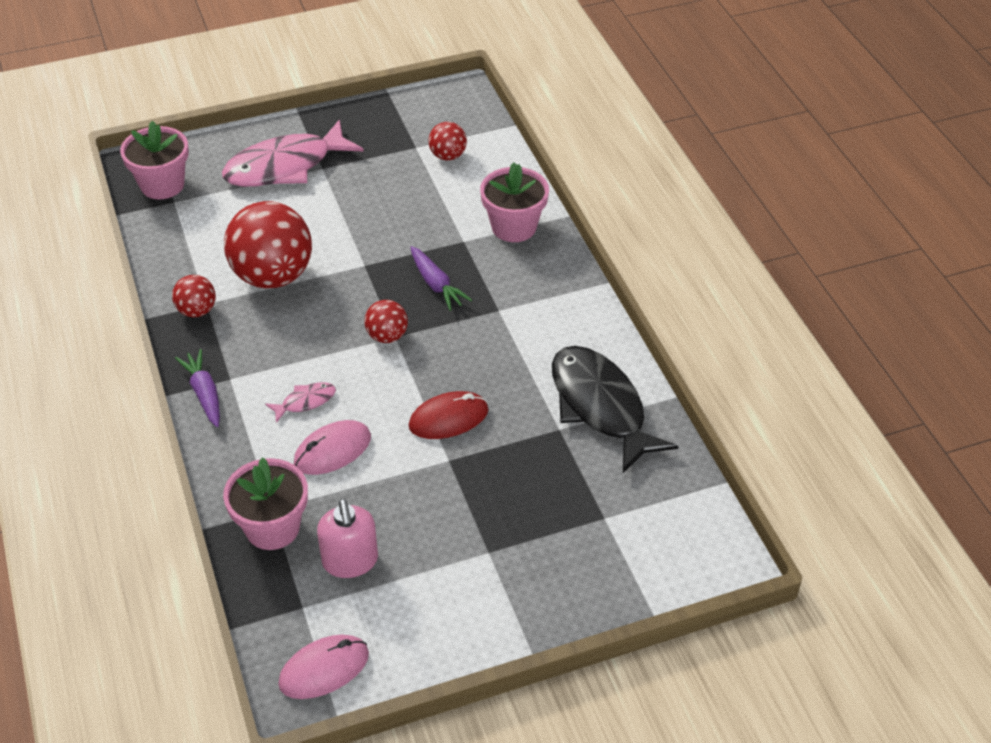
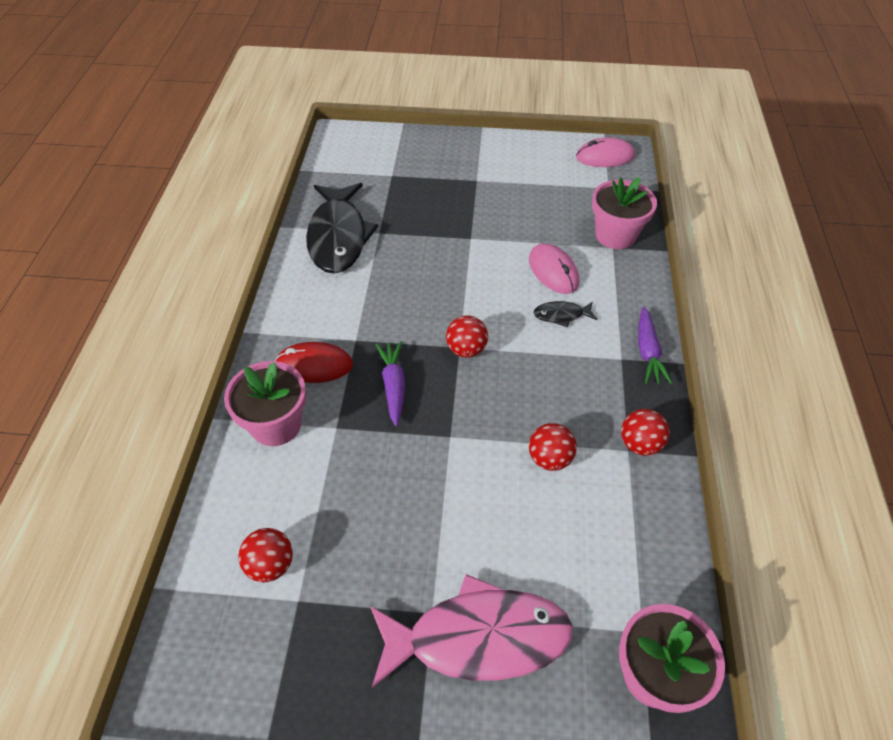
camera: 155 degrees left, 5 degrees up
(273, 276) = (549, 458): red ball -> red ball, size x0.48
(305, 402) = (561, 315): pink fish -> black fish
(332, 450) = (553, 271): pink mouse -> pink mouse turned 75 degrees clockwise
(350, 561) = (568, 201): pink soap dispenser -> none
(448, 418) = (454, 265): red mouse -> red mouse (314, 365)

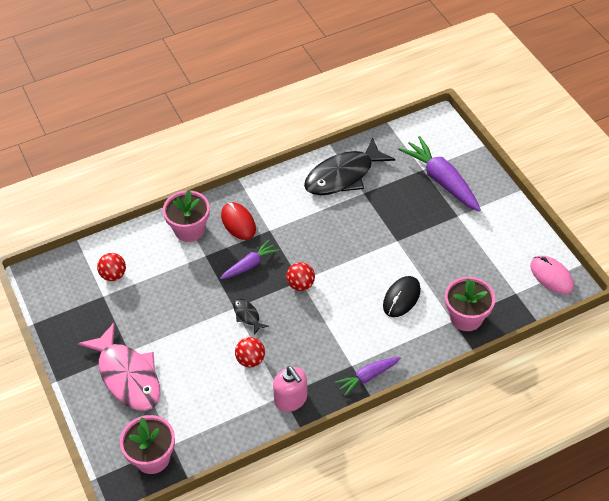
camera: 60 degrees right, 0 degrees up
(419, 169) = (441, 180): none -> purple carrot
(553, 271) = (401, 298): pink mouse -> black mouse
(561, 315) = (365, 319): black fish -> black fish (247, 315)
(640, 444) = (291, 399): red ball -> pink soap dispenser

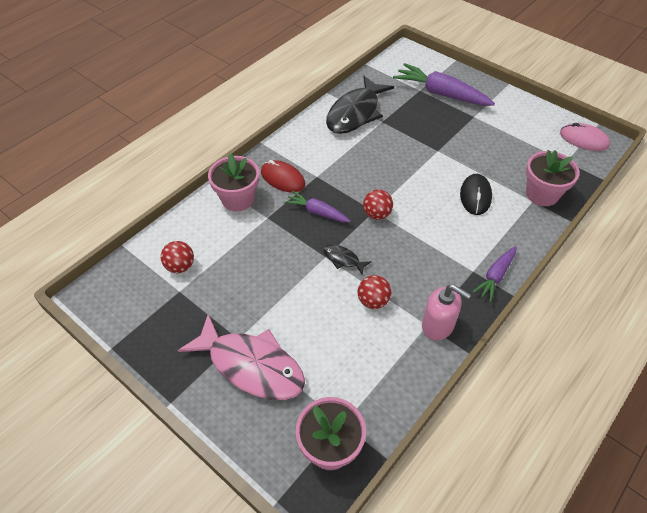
camera: 25 degrees left, 0 degrees up
(250, 265) = (317, 212): purple carrot -> purple carrot turned 90 degrees counterclockwise

